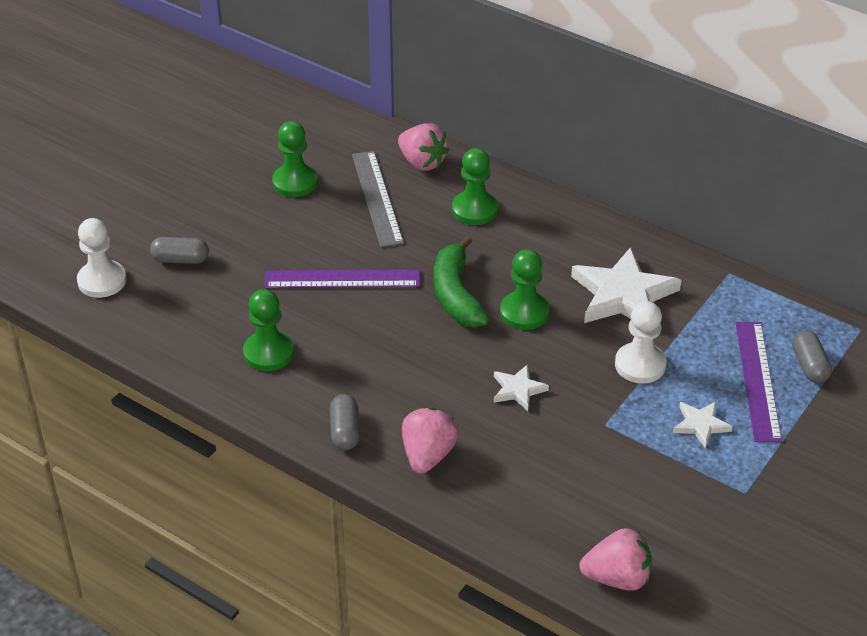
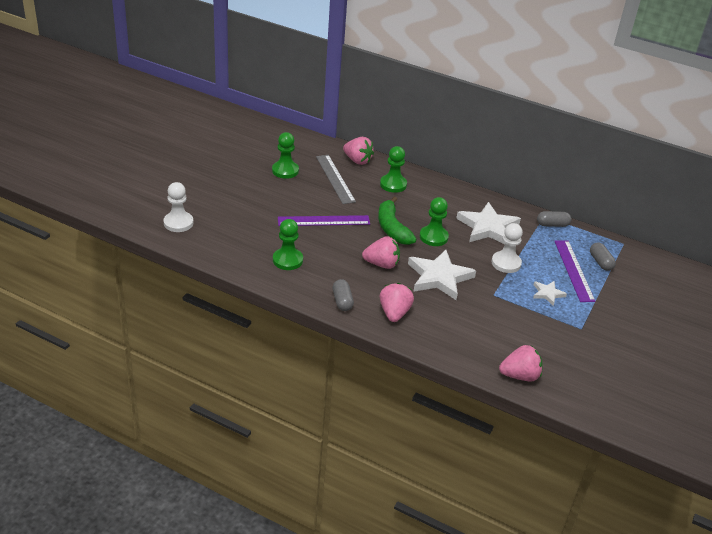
camera: 10 degrees left, 5 degrees down
(180, 259) = (224, 211): grey capsule -> grey capsule (552, 225)
(424, 363) = (381, 264): none -> pink strawberry
(518, 390) = (439, 277): white star -> white star, size x2.02

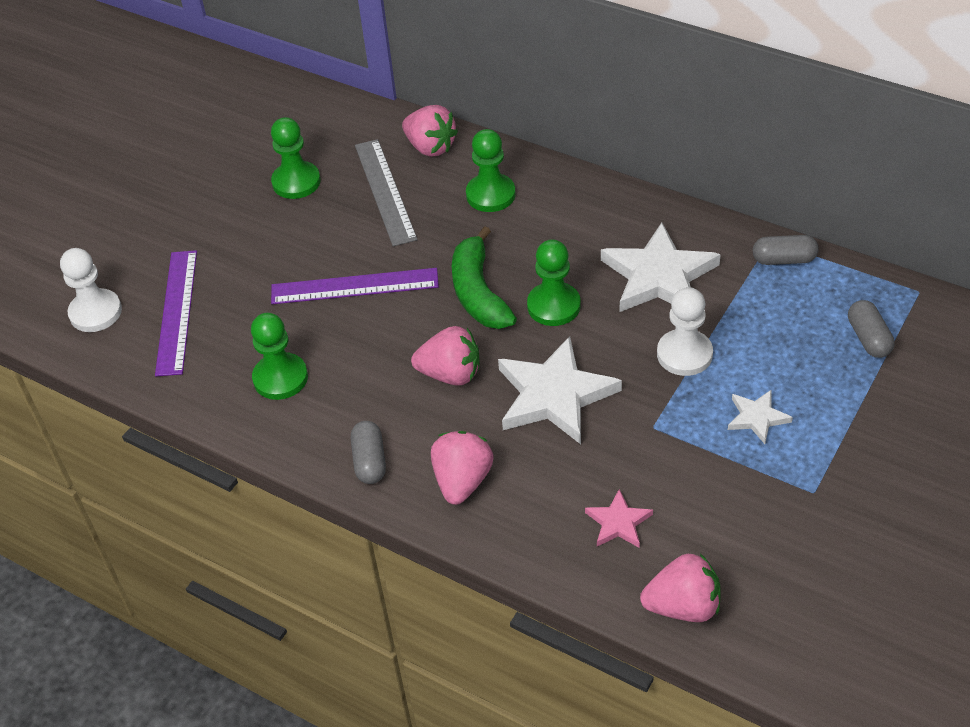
camera: 10 degrees right, 10 degrees up
(481, 336) = (618, 522): none -> pink star
(573, 270) = (813, 360): purple ruler -> purple ruler (176, 311)

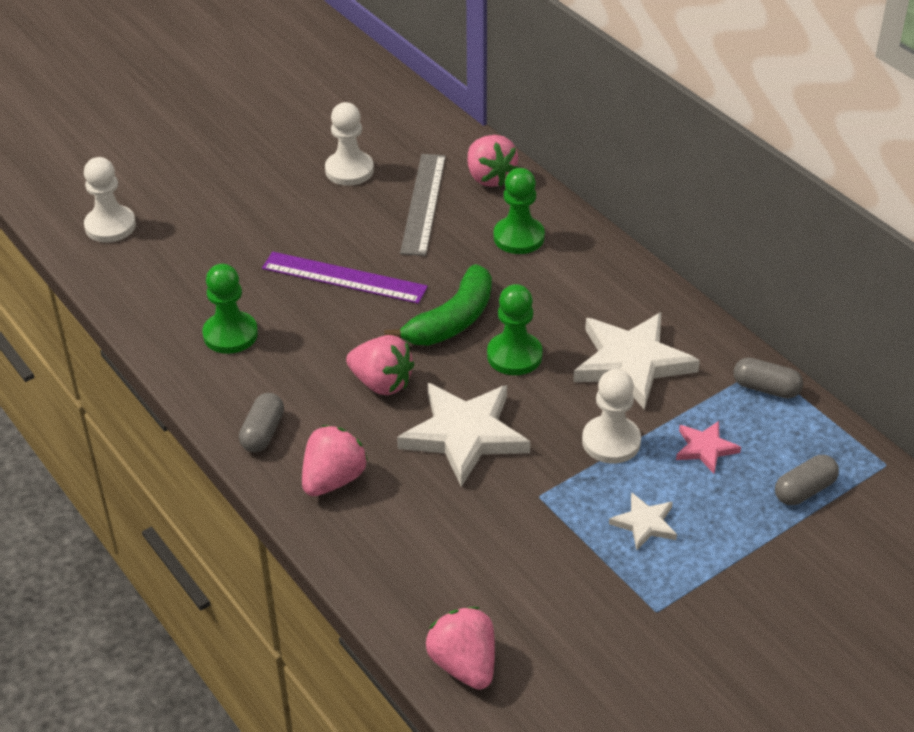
camera: 20 degrees right, 5 degrees down
(176, 311) = (177, 248): purple ruler -> none
(296, 182) = (349, 170): green pawn -> white pawn
(478, 293) = (452, 320): green banana -> green banana turned 150 degrees counterclockwise
(618, 522) = (452, 568): pink star -> pink star (705, 448)
(683, 606) = (464, 665): pink strawberry -> pink strawberry turned 135 degrees counterclockwise
(868, 338) = (804, 490): grey capsule -> grey capsule turned 45 degrees clockwise

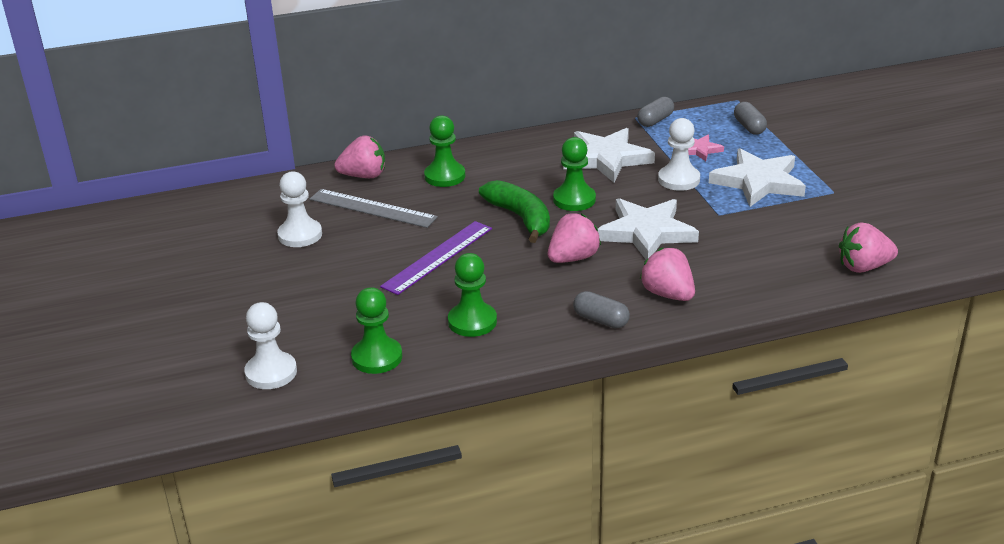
camera: 70 degrees left, 10 degrees down
(150, 285) = (377, 357): none -> green pawn
(644, 523) = (758, 182): white star -> white star, size x2.02

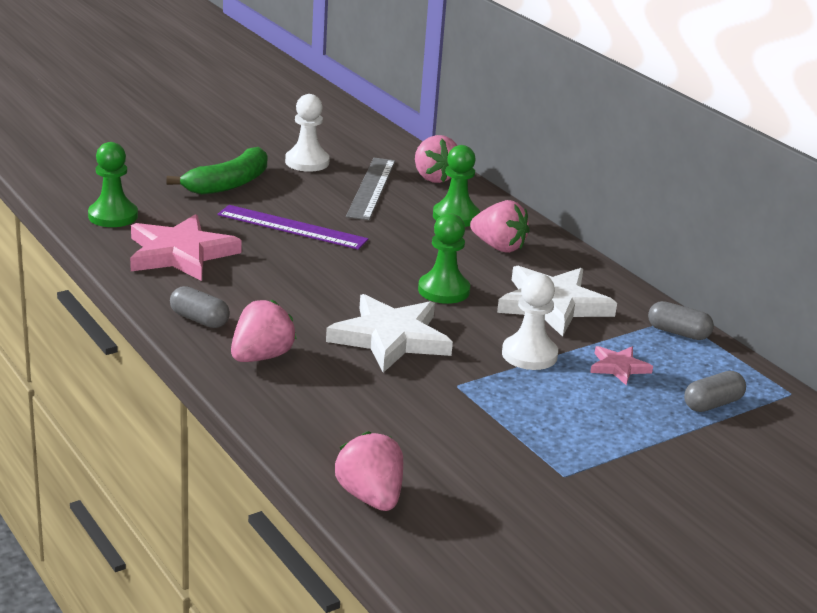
camera: 70 degrees right, 5 degrees down
(271, 372) = (84, 176): white pawn -> none
(472, 321) = (180, 253): green pawn -> pink star
(520, 218) = (388, 263): green banana -> green banana (228, 184)
(573, 258) = (317, 297): pink strawberry -> pink strawberry (498, 247)
(601, 320) = (199, 320): grey capsule -> grey capsule turned 75 degrees counterclockwise
(758, 182) = (557, 413): white star -> none

